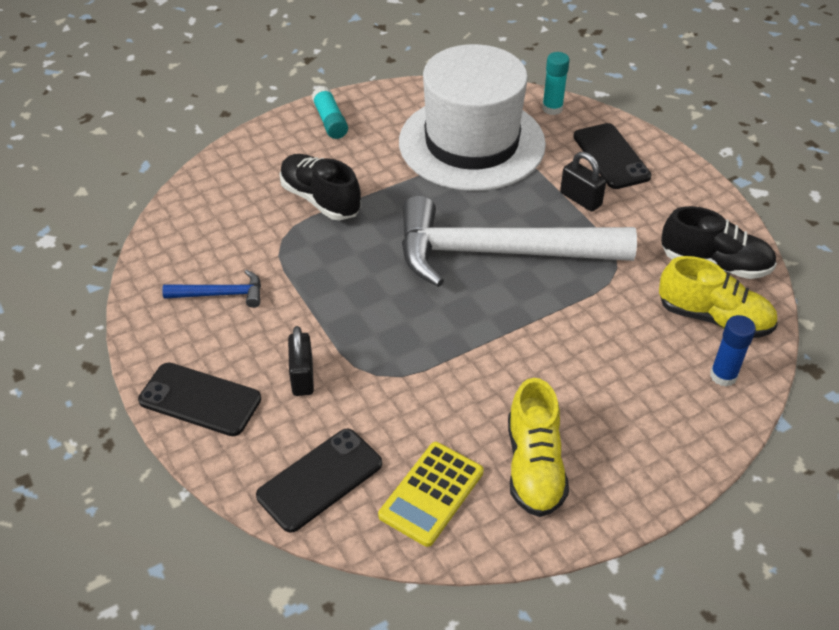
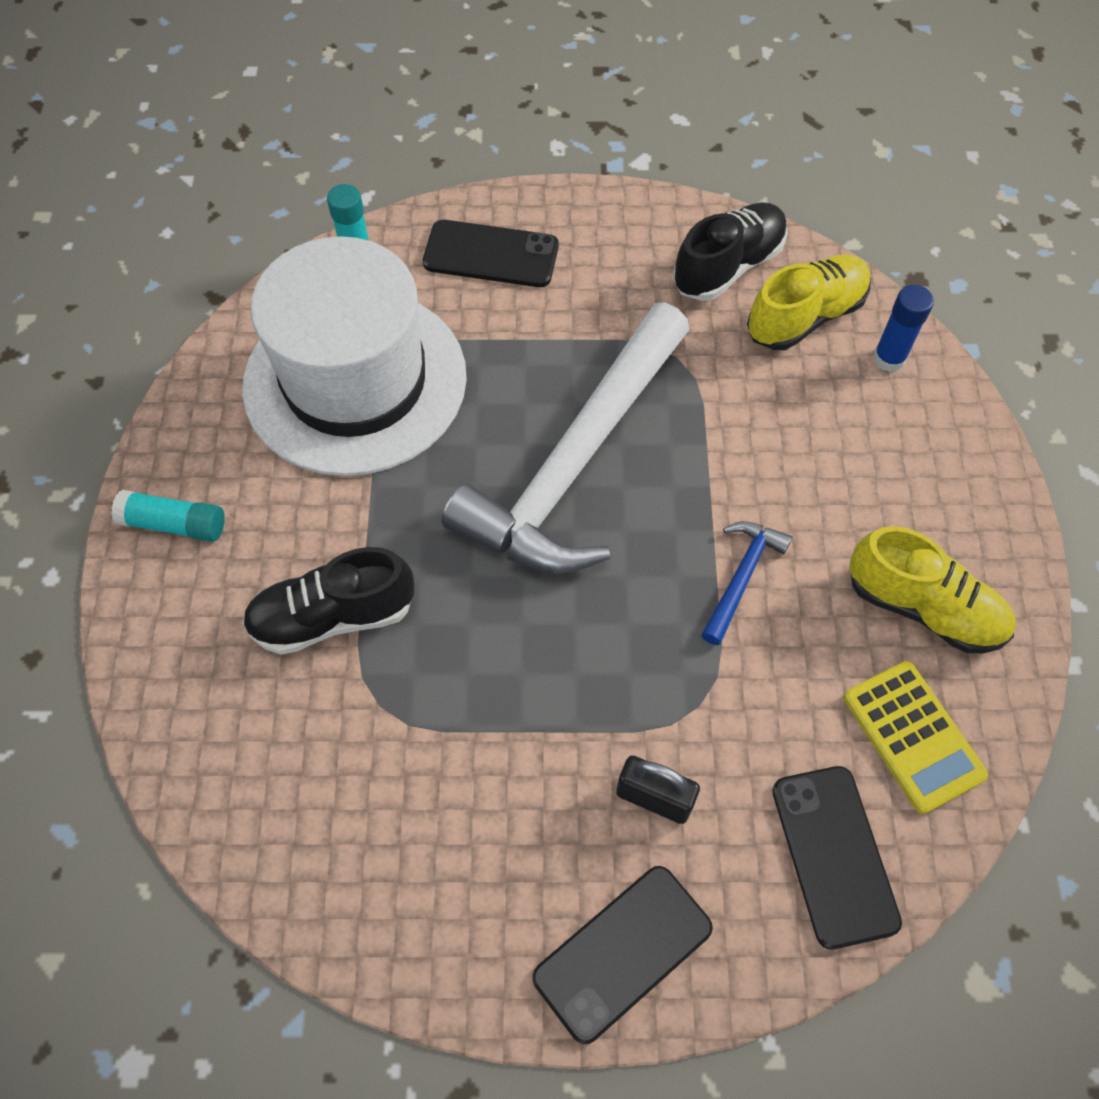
camera: 60 degrees left, 15 degrees up
(221, 294) = (437, 837): blue hammer -> blue hammer (742, 577)
(580, 199) = (542, 327): black padlock -> none

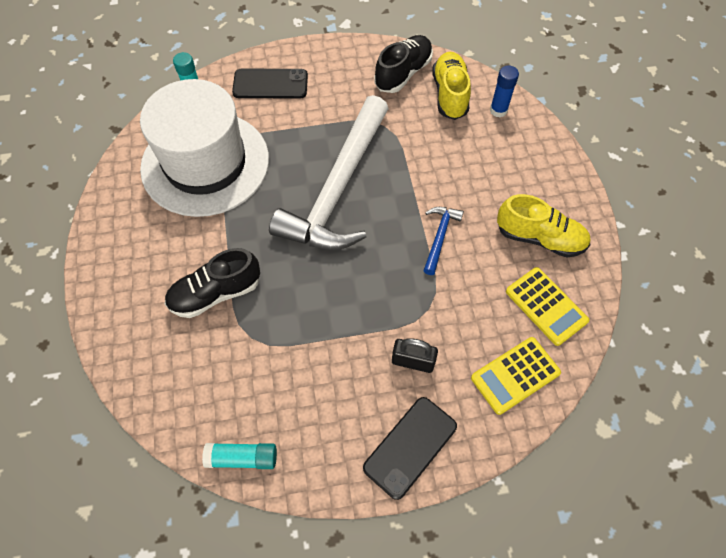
camera: 10 degrees left, 0 degrees up
(174, 524) = (114, 257): turquoise glue stick -> turquoise glue stick (242, 458)
(805, 316) = (450, 94): yellow shoe -> yellow shoe turned 45 degrees counterclockwise
(834, 855) = (515, 375): black phone -> yellow calculator

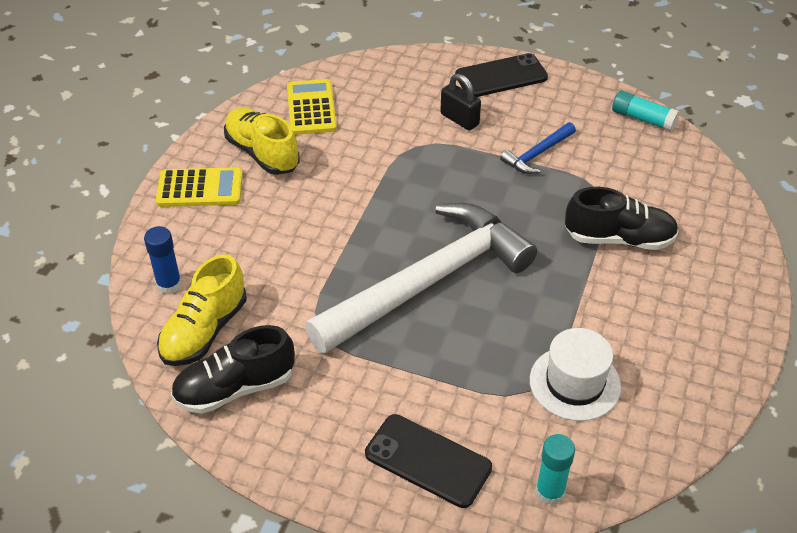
camera: 150 degrees left, 15 degrees down
(205, 163) = (574, 383): white hat -> white hat, size x0.49
(440, 237) = (356, 193): blue hammer -> blue hammer (537, 154)
(515, 375) = (382, 81): yellow calculator -> yellow calculator (200, 188)

